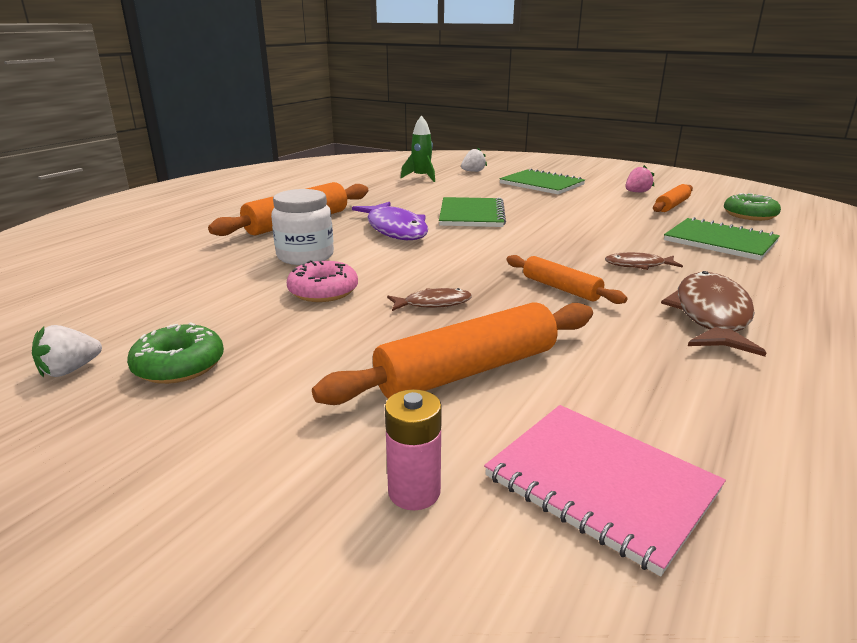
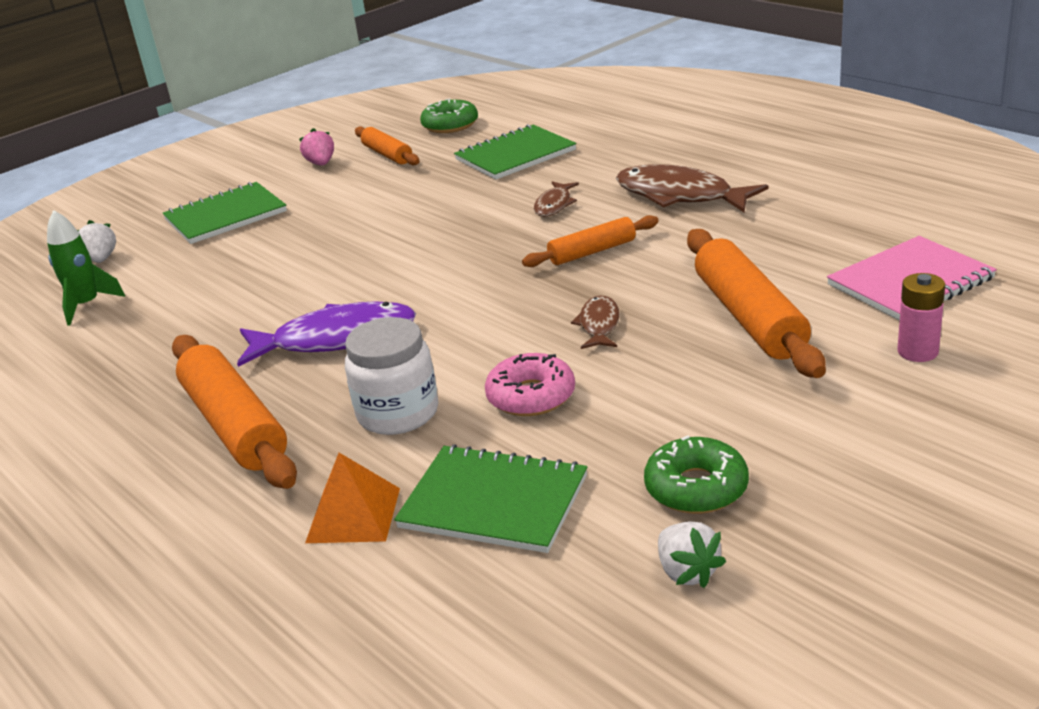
camera: 70 degrees left, 5 degrees up
(196, 260) = (353, 515): none -> orange pyramid
(471, 215) = (318, 279): green notebook -> green notebook (494, 502)

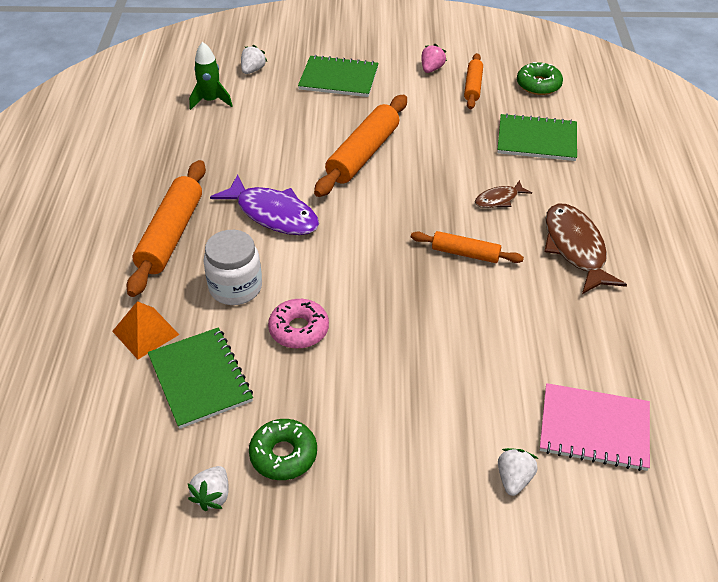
camera: 40 degrees right, 15 degrees up
(599, 325) = (393, 310): brown fish -> none
(749, 317) = (469, 373): orange rolling pin -> orange rolling pin (363, 154)
(917, 352) = (514, 479): pink battery -> white strawberry

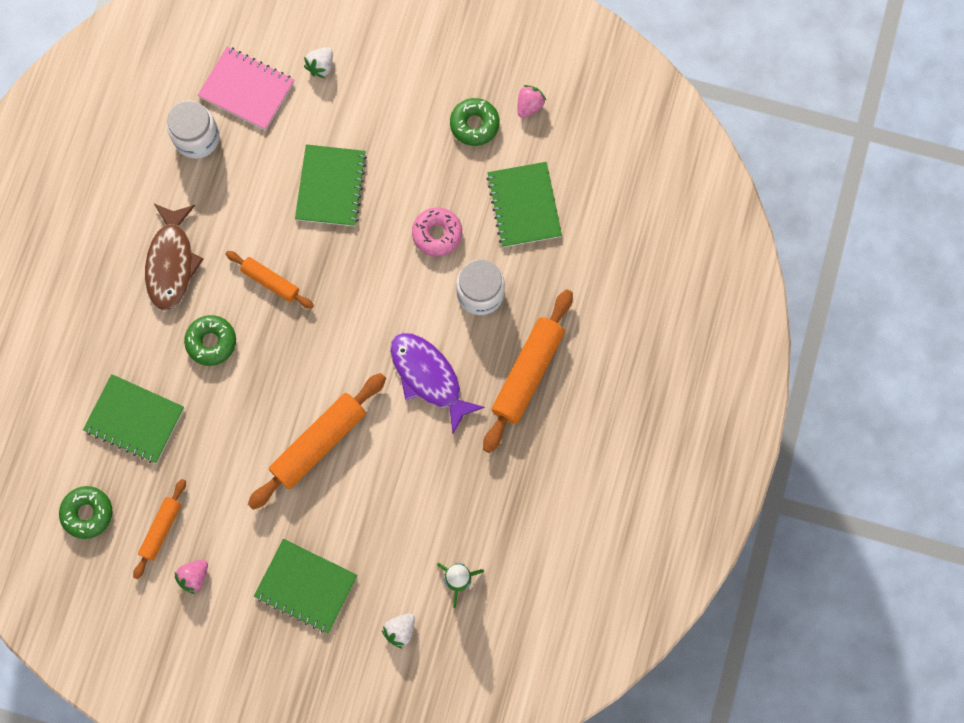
camera: 165 degrees left, 30 degrees up
(145, 332) = (561, 263): orange pyramid -> none
(213, 496) = (529, 106): white strawberry -> pink strawberry
(440, 349) = (331, 186): none -> green notebook
(499, 199) = (211, 342): brown fish -> green donut
(621, 362) = (197, 138): none -> white jar

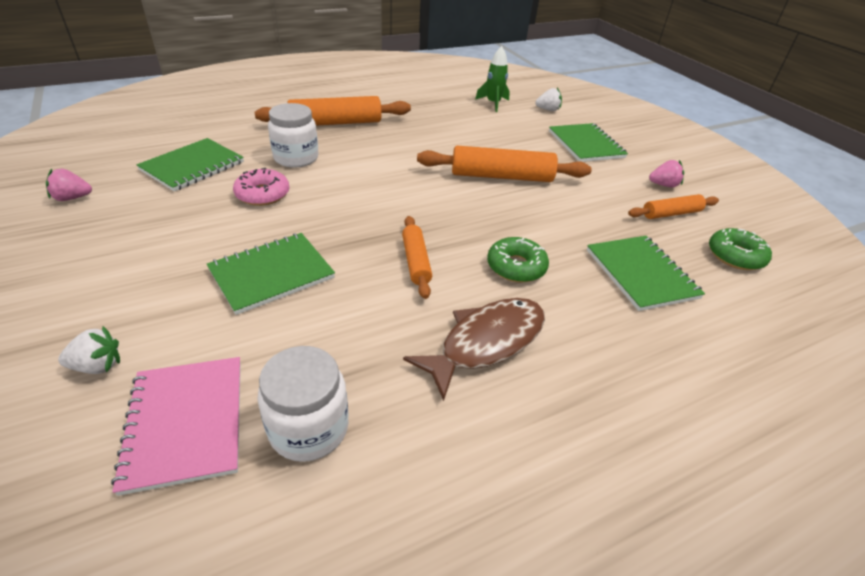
camera: 135 degrees left, 35 degrees down
(429, 377) = (389, 154): purple fish -> none
(474, 124) = (118, 218): green donut -> none

